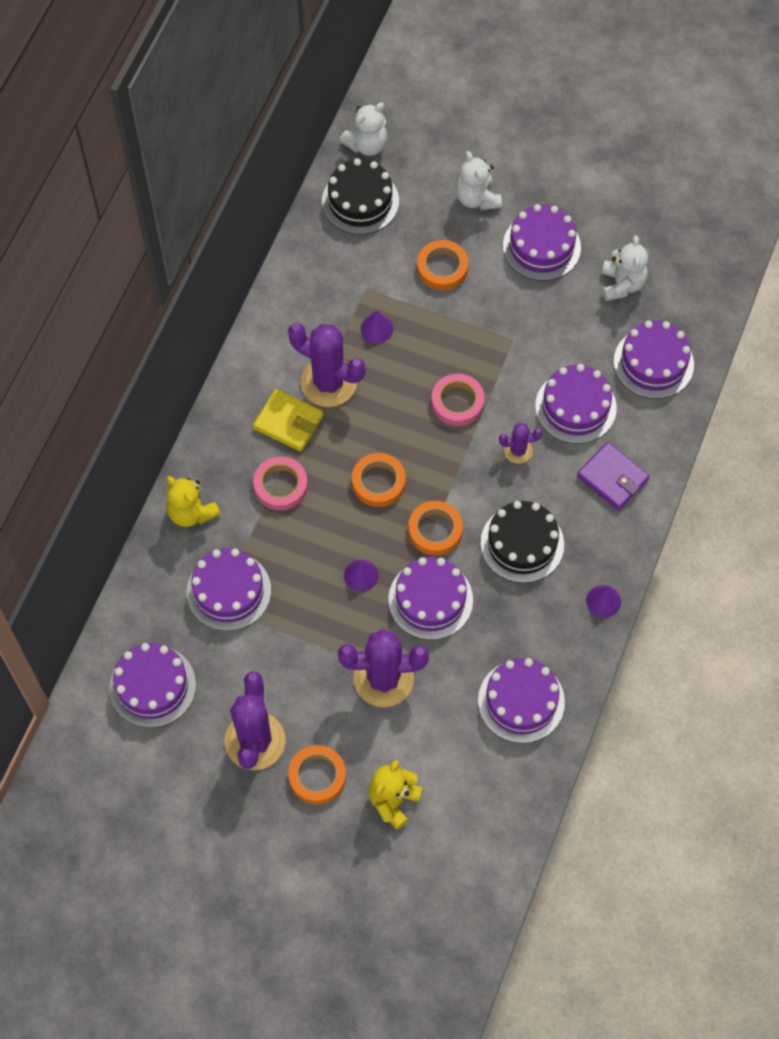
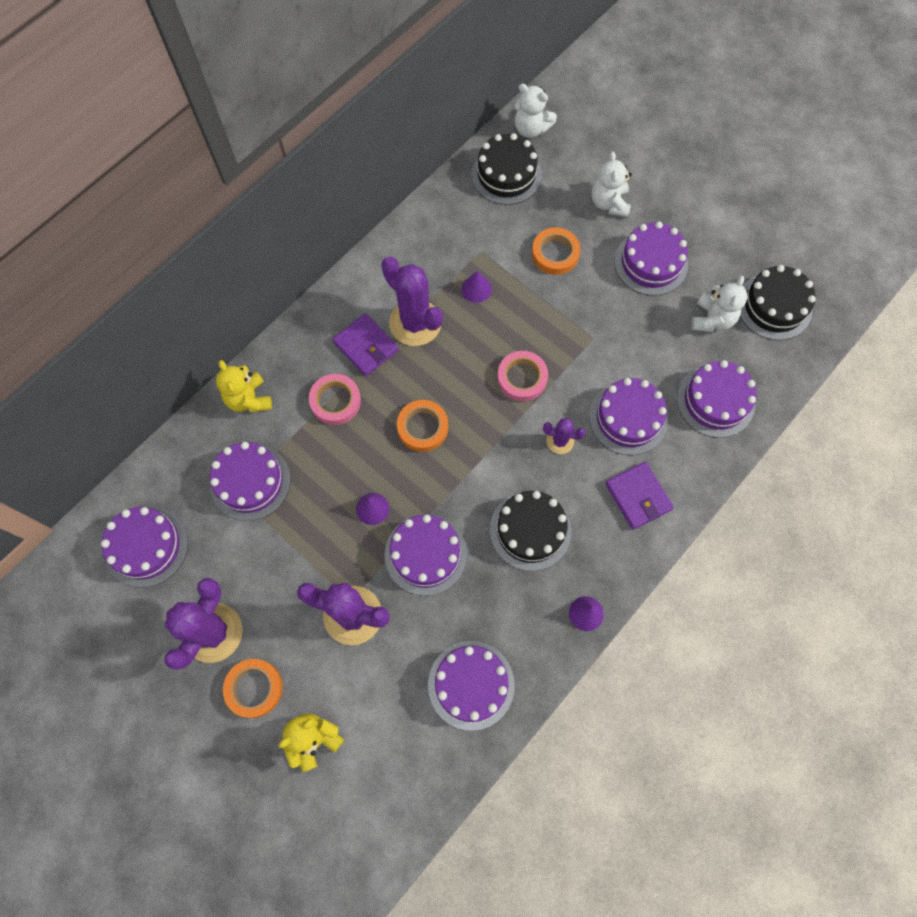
camera: 20 degrees right, 5 degrees up
(288, 422) = (366, 346): yellow wallet -> purple wallet
(366, 145) = (531, 129): white teddy bear -> white teddy bear turned 45 degrees clockwise
(435, 530) = (456, 489): orange tape -> none
(677, 252) = (774, 306): none -> black cake

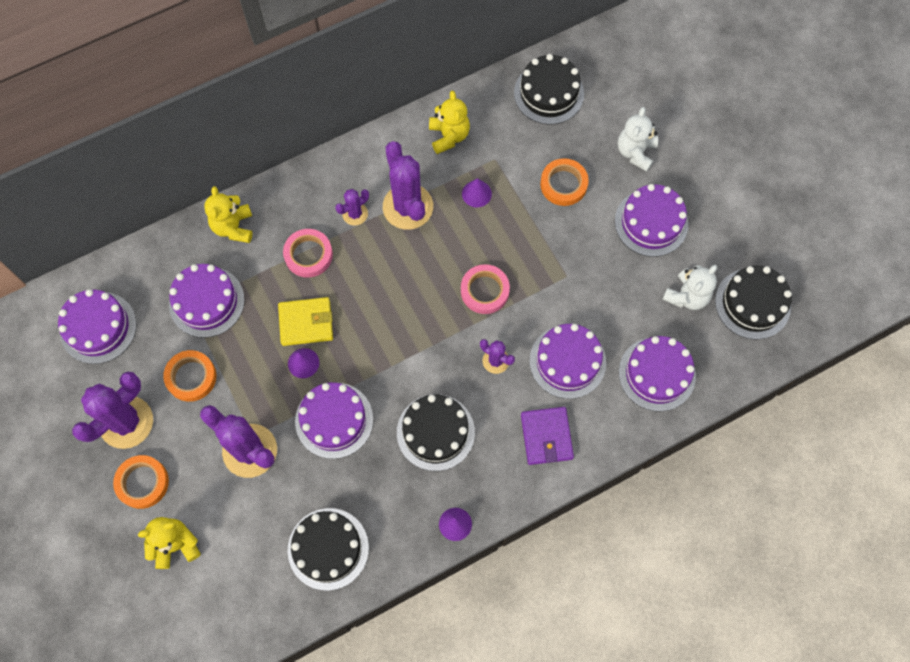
camera: 20 degrees right, 0 degrees up
(359, 468) = (306, 323): none -> yellow wallet
(366, 346) = (355, 214): purple wallet -> purple cactus
(422, 427) = (376, 305): orange tape -> orange tape (191, 377)
(428, 243) = (449, 136): none -> yellow teddy bear
(471, 685) = (328, 549): purple cake -> black cake
(531, 129) = (590, 56): white teddy bear -> none

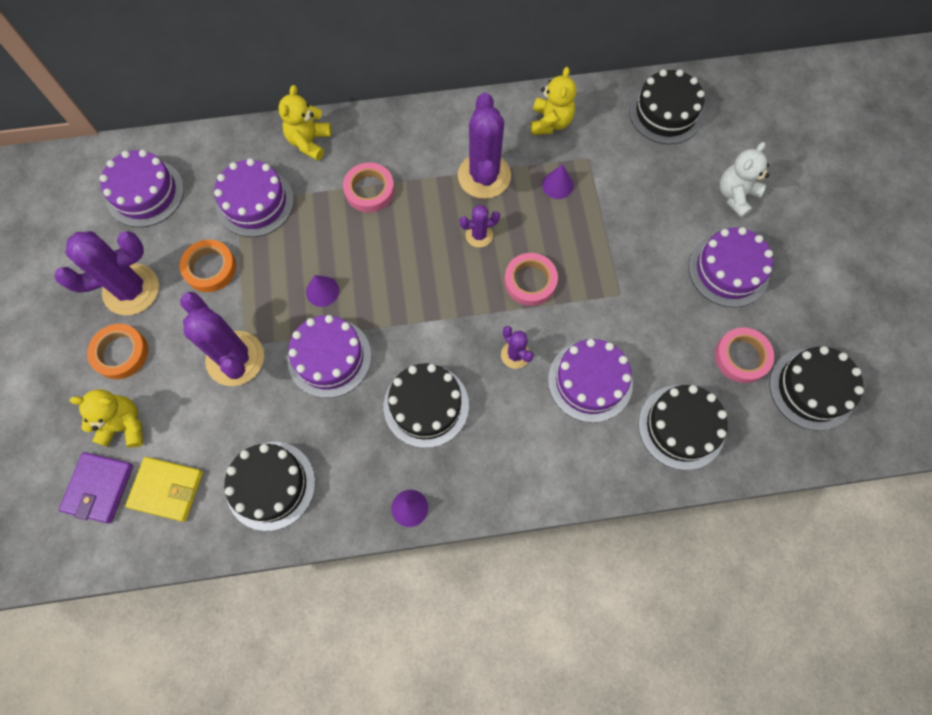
camera: 20 degrees right, 0 degrees up
(306, 323) = (341, 253): yellow wallet -> yellow wallet (167, 489)
(355, 214) = (430, 166): purple cactus -> purple cactus (479, 235)
(546, 436) = (539, 451): purple wallet -> purple wallet (99, 488)
(563, 184) = (649, 204): orange tape -> none
(657, 374) = (681, 427): purple cake -> black cake
(687, 296) = (741, 357): white teddy bear -> pink tape

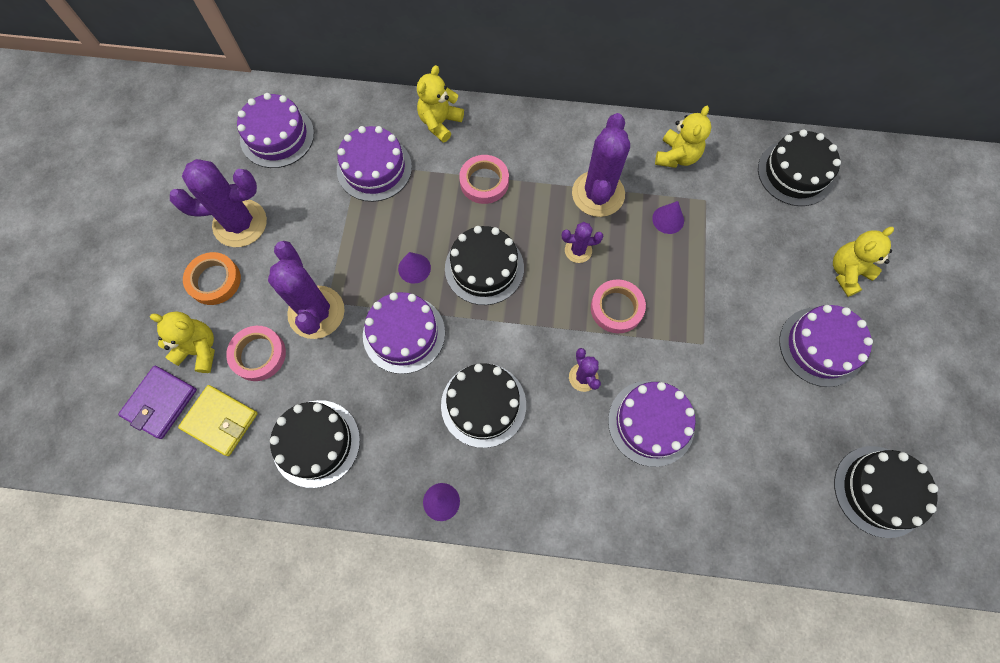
camera: 15 degrees right, 0 degrees up
(210, 268) = (316, 221): orange tape -> none
(681, 427) = (732, 494): black cake -> black cake (484, 268)
(735, 195) = (847, 272): white teddy bear -> yellow teddy bear
(741, 357) = (812, 438): pink tape -> pink tape (258, 355)

